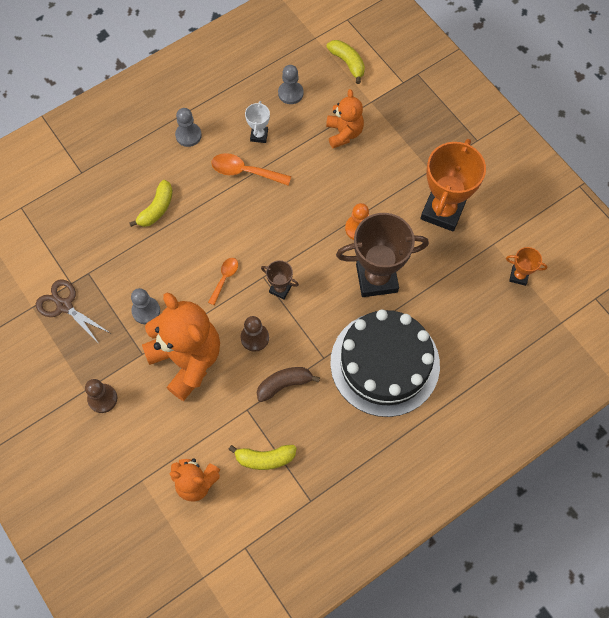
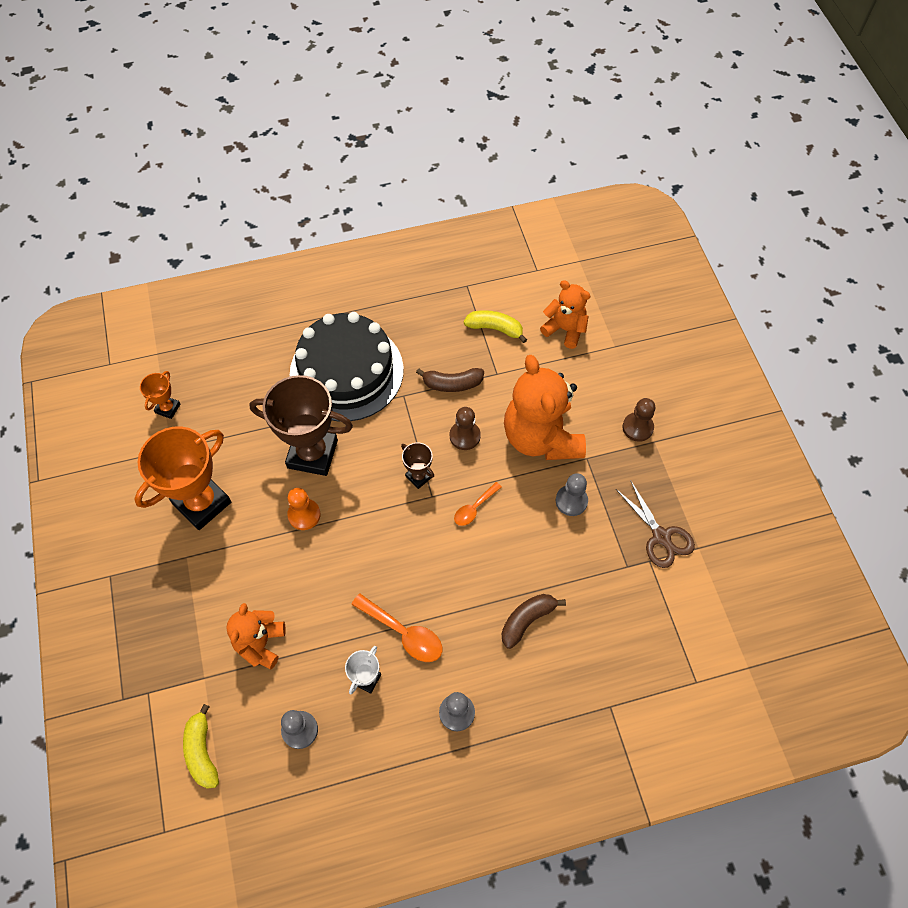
camera: 160 degrees left, 5 degrees down
(157, 209) = (527, 620): yellow banana -> brown banana
(519, 276) = (168, 408): orange trophy -> orange trophy turned 75 degrees clockwise

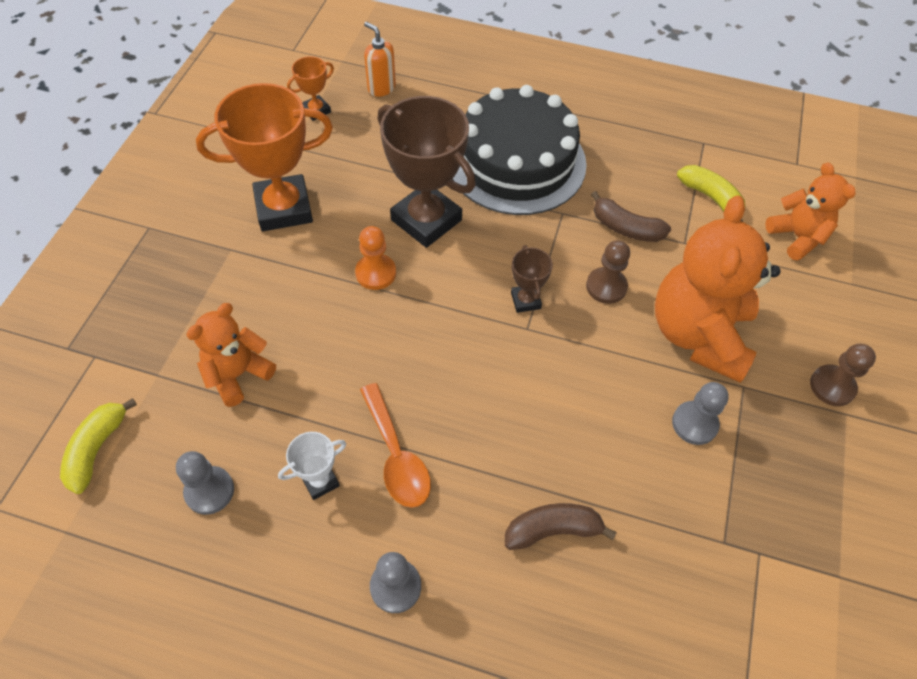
camera: 30 degrees right, 5 degrees down
(205, 362) = (381, 88): none -> orange soap dispenser
(474, 508) = (568, 367): orange spoon -> none
(661, 536) = (793, 532): brown scissors -> none

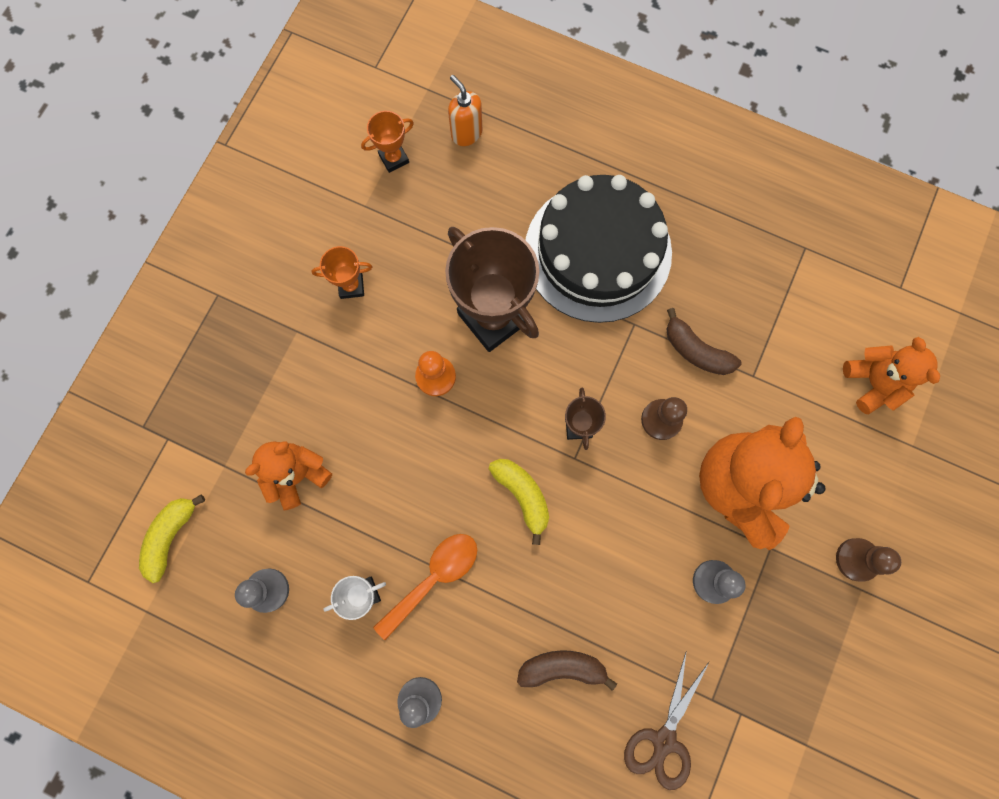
camera: 10 degrees right, 20 degrees up
(284, 208) = (351, 286): orange trophy -> orange trophy, size x0.46
(396, 456) = (434, 578): orange spoon -> orange spoon turned 120 degrees counterclockwise
(682, 592) = (664, 740): none -> brown scissors
(710, 197) = (794, 322): yellow banana -> yellow banana (522, 495)

